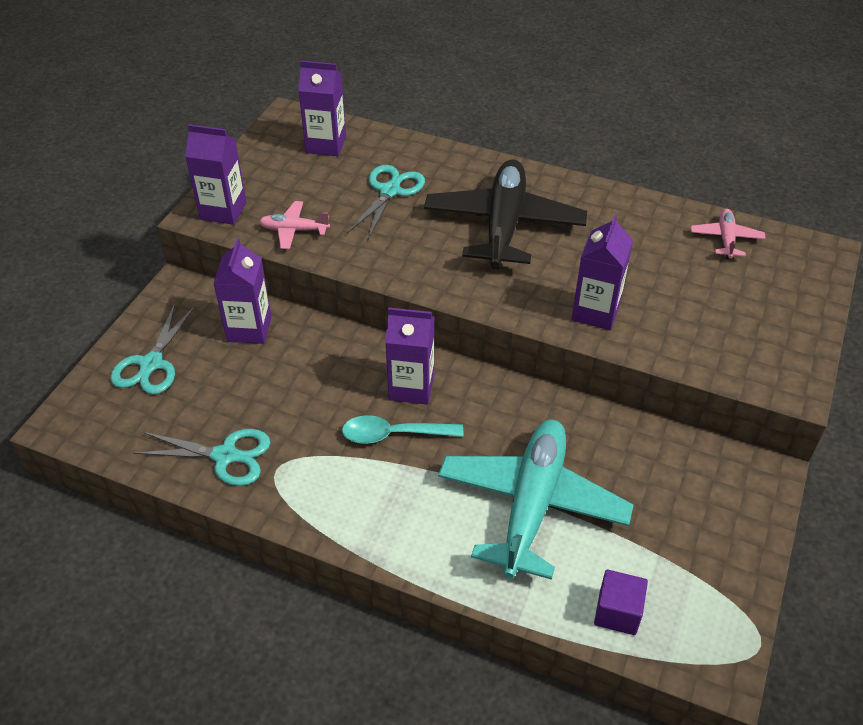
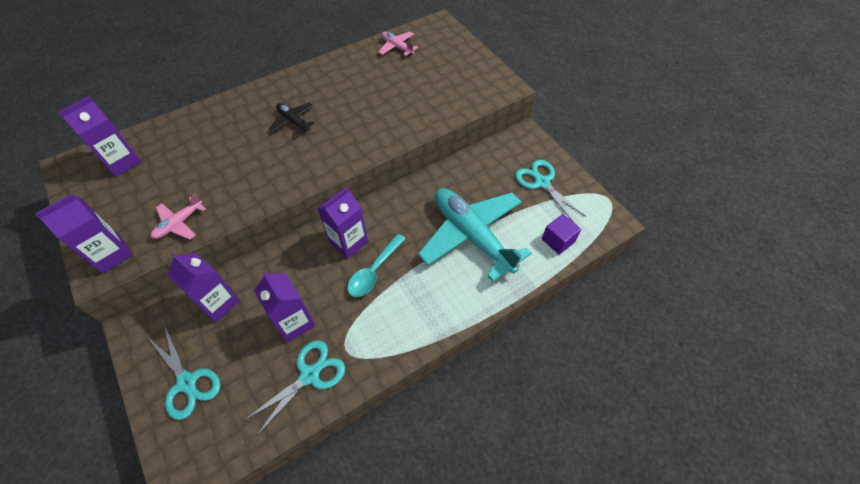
camera: 55 degrees left, 10 degrees up
(390, 191) = (204, 155): turquoise scissors -> turquoise scissors (542, 183)
(504, 225) = (293, 121): black plane -> black plane, size x0.45
(595, 312) = (394, 124): purple carton -> purple carton (295, 322)

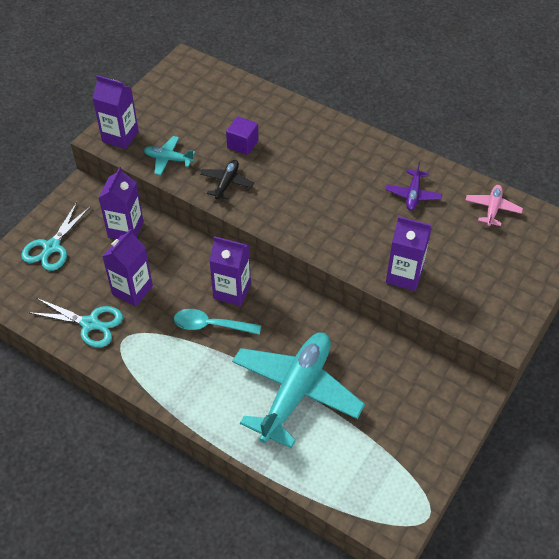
camera: 65 degrees right, 5 degrees down
(122, 162) = (208, 90): purple carton -> purple carton (404, 275)
(179, 223) = (168, 159): pink plane -> turquoise plane
(293, 121) = (325, 175): black plane -> black plane (227, 183)
(353, 80) = (413, 195): none -> purple plane
(542, 183) = (409, 437): turquoise scissors -> none
(558, 240) = (335, 478): purple cube -> purple cube (242, 144)

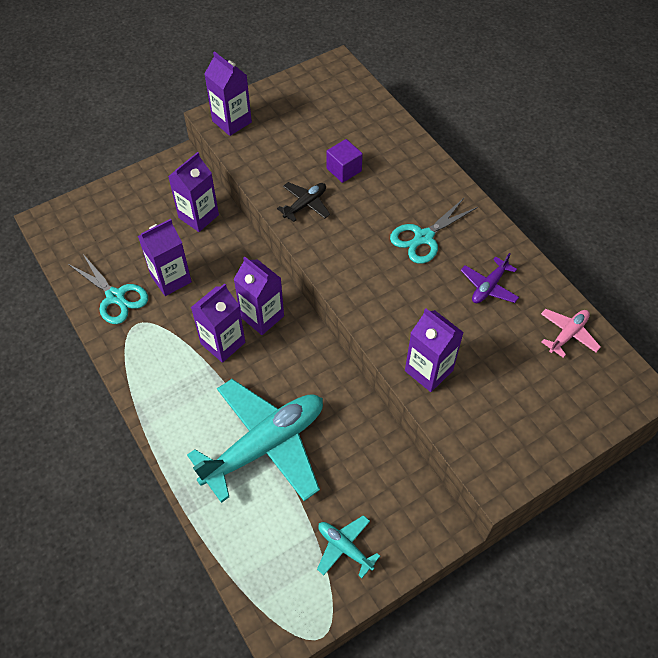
camera: 25 degrees right, 5 degrees up
(52, 247) = (124, 209): turquoise scissors -> turquoise scissors (424, 237)
(168, 159) = (263, 160): turquoise plane -> turquoise plane (344, 548)
(211, 325) = (223, 343): turquoise spoon -> purple carton

